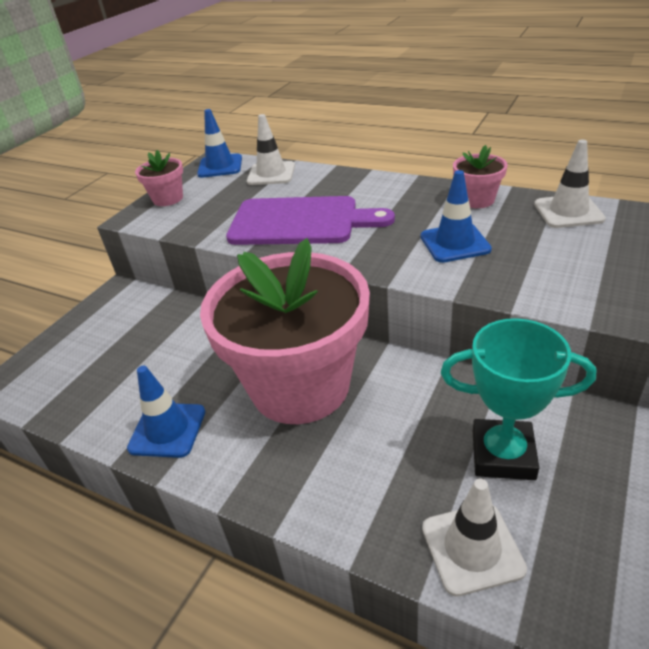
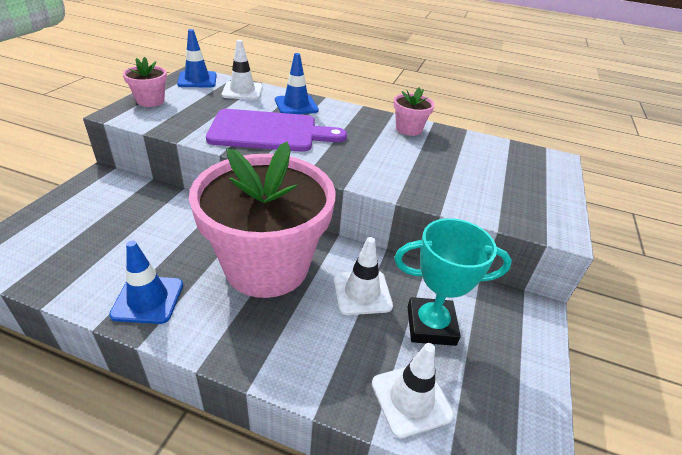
camera: 15 degrees left, 0 degrees up
(454, 243) = (394, 160): blue traffic cone -> blue traffic cone (296, 105)
(568, 212) = (475, 145): white traffic cone -> white traffic cone (362, 292)

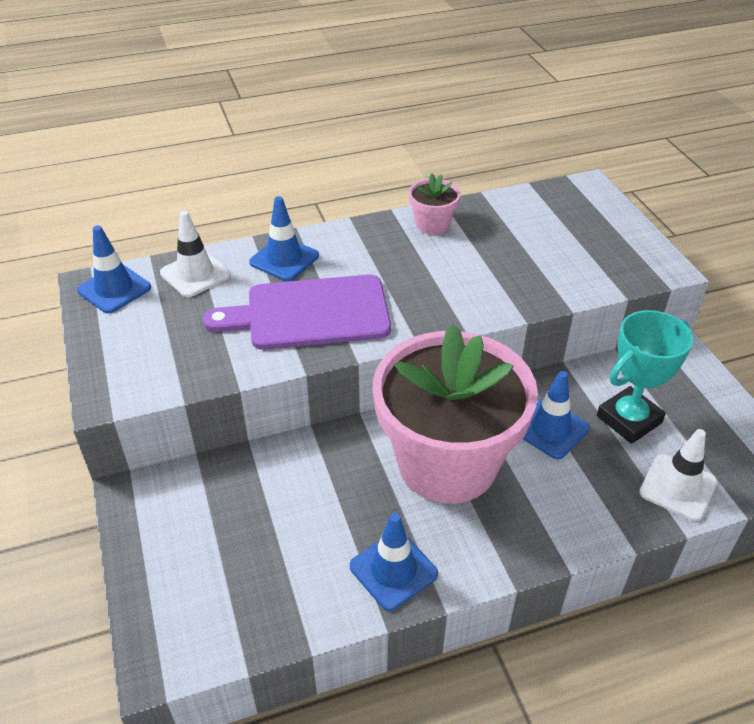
camera: 35 degrees left, 5 degrees up
(150, 101) = (114, 355): pink flower pot -> none
(269, 131) = (310, 313): purple cutting board -> purple cutting board turned 150 degrees counterclockwise
(362, 292) = (550, 429): white traffic cone -> blue traffic cone

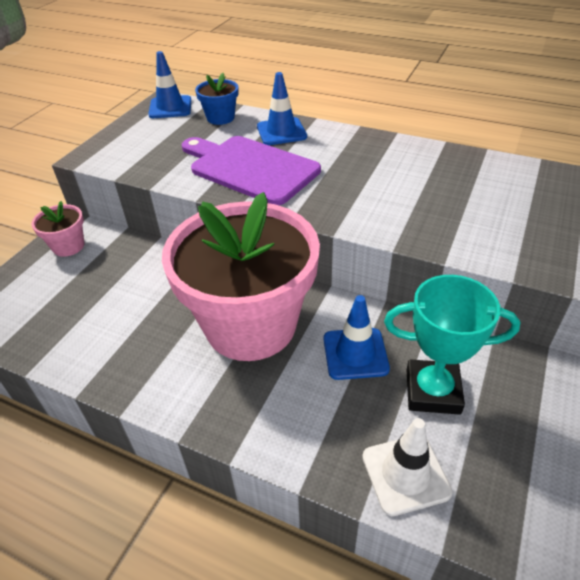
camera: 45 degrees right, 0 degrees up
(195, 274) = (220, 118): white traffic cone -> blue flower pot
(393, 570) = (128, 364): blue traffic cone -> none
(432, 224) = (414, 154): pink flower pot -> pink flower pot (68, 246)

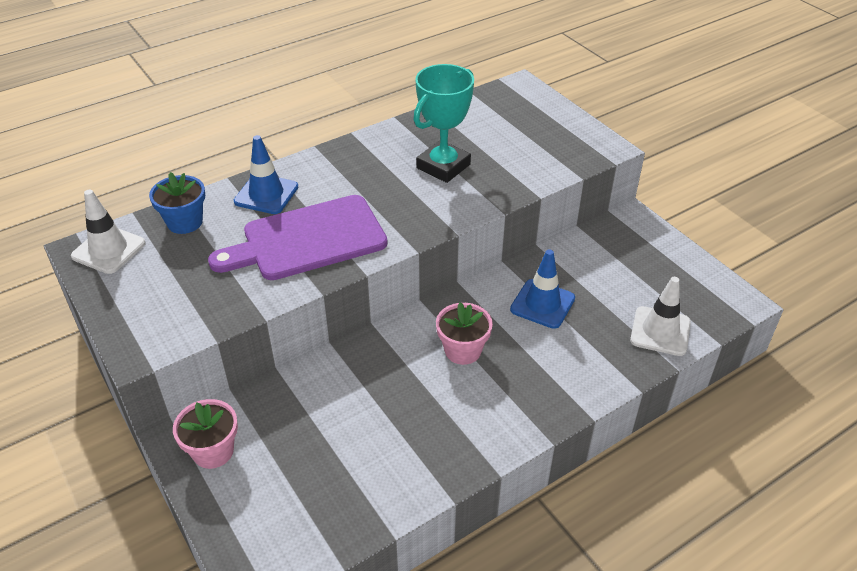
camera: 60 degrees left, 0 degrees up
(170, 107) = (108, 250): blue traffic cone -> white traffic cone
(250, 325) = (462, 350): pink flower pot -> pink flower pot, size x0.40
(432, 391) = (605, 283): turquoise trophy -> turquoise trophy (443, 166)

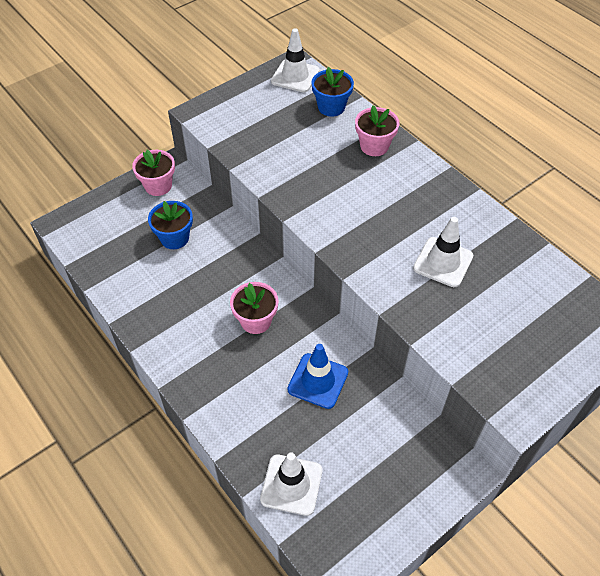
camera: 85 degrees right, 10 degrees up
(266, 194) = (374, 146): blue traffic cone -> pink flower pot
(308, 239) = (321, 179): purple cutting board -> none
(319, 430) = (174, 238): none -> blue flower pot
(443, 166) = (443, 262): turquoise trophy -> white traffic cone

